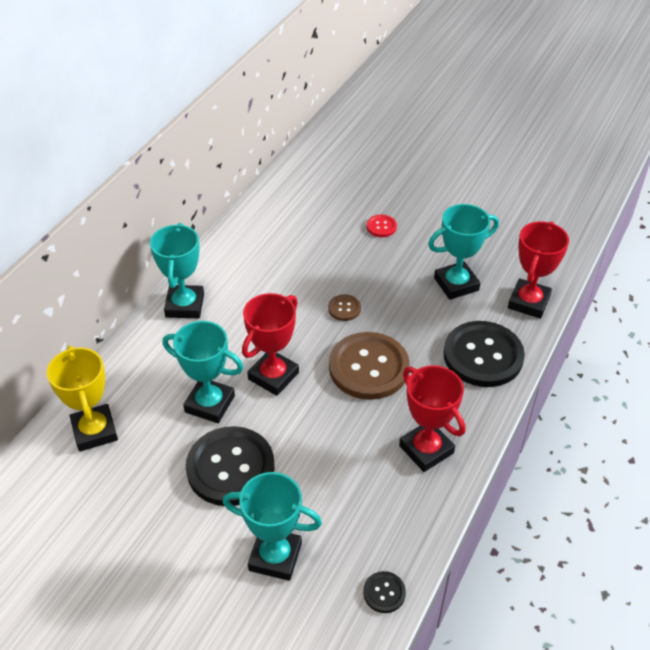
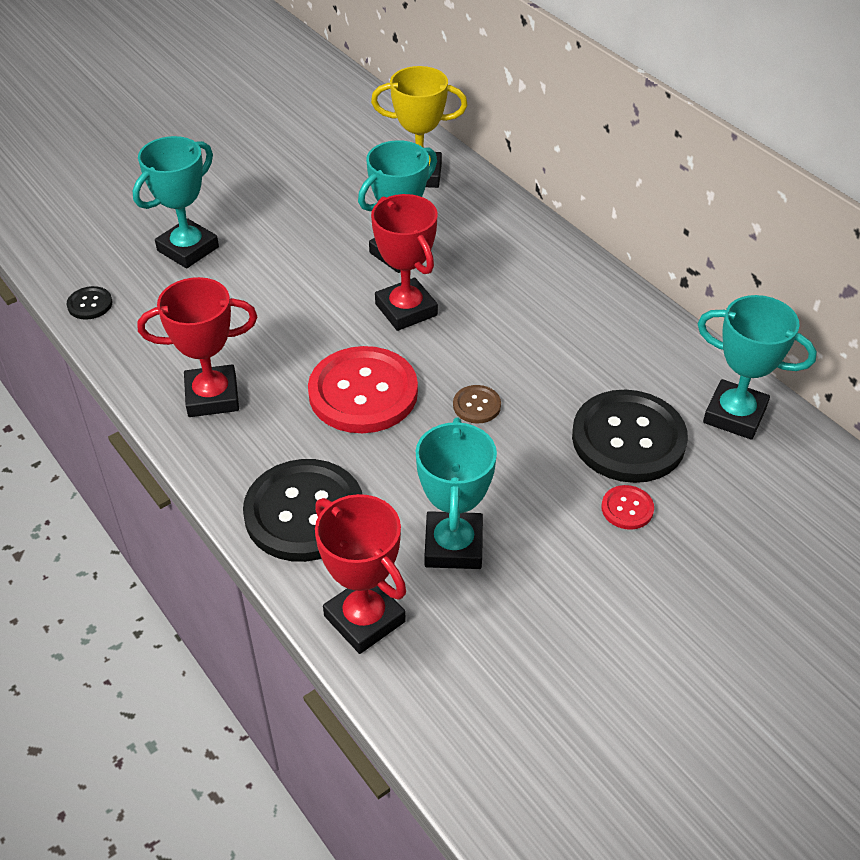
camera: 115 degrees right, 0 degrees up
(185, 305) = (564, 270): turquoise trophy -> turquoise trophy (734, 415)
(230, 467) = (308, 247): black button -> black button (628, 439)
(368, 367) = (363, 392): brown button -> red button

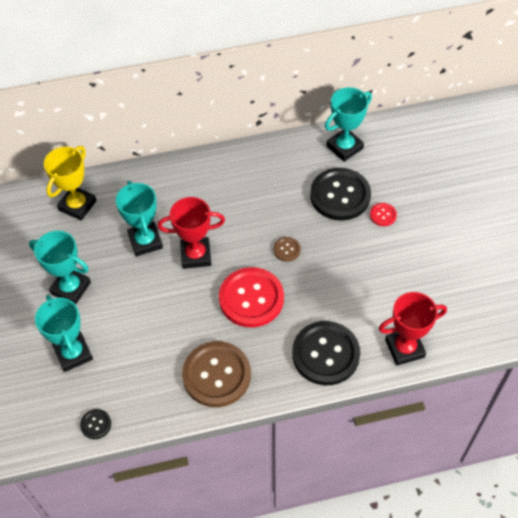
camera: 65 degrees left, 10 degrees up
(212, 396) = (216, 375): red trophy -> brown button
(453, 546) = (375, 295): turquoise trophy -> turquoise trophy (71, 288)

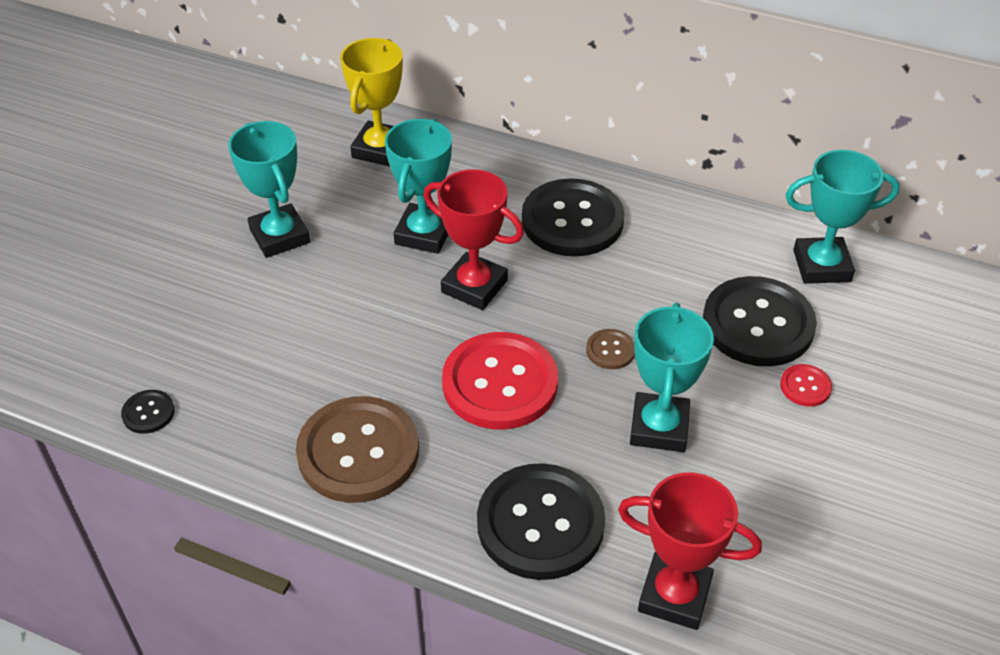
camera: 35 degrees right, 10 degrees down
(73, 353) = (207, 312): turquoise trophy -> turquoise trophy (659, 427)
(77, 205) = (380, 149): yellow trophy -> yellow trophy turned 45 degrees counterclockwise
(212, 190) = (572, 220): none -> black button

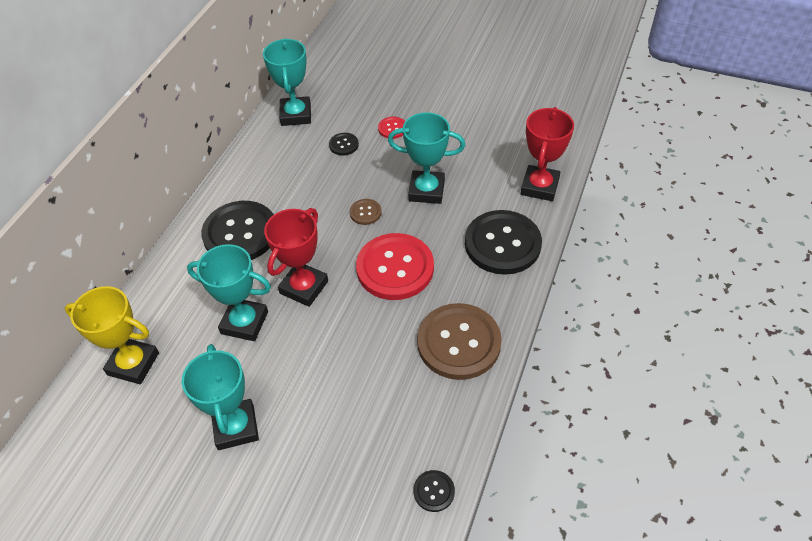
camera: 90 degrees left, 5 degrees up
(279, 236) = (236, 427): turquoise trophy -> turquoise trophy turned 75 degrees counterclockwise
(758, 324) = (343, 145): black button -> black button, size x0.43

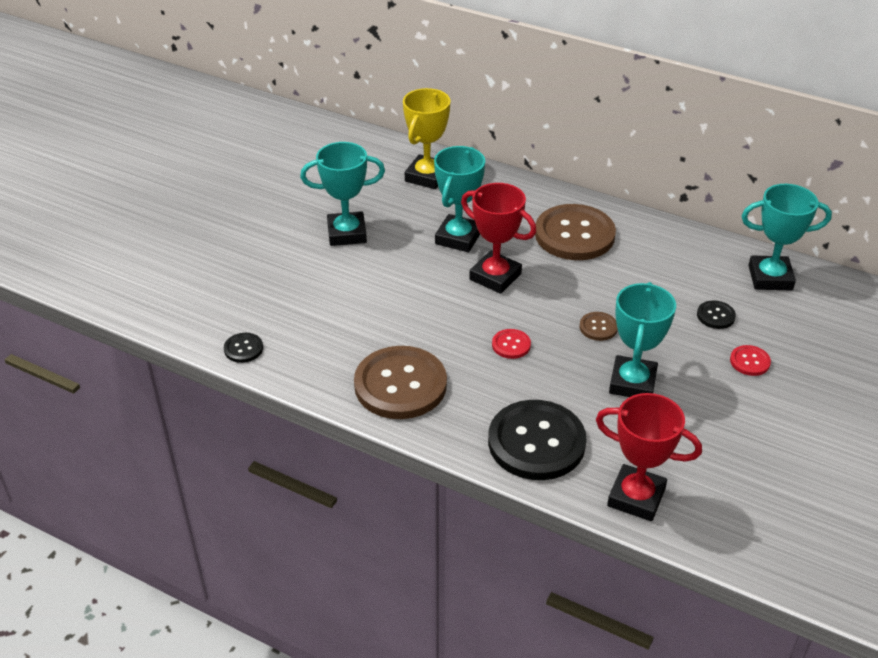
camera: 95 degrees right, 10 degrees down
(240, 233) = (574, 235): black button -> brown button
(395, 268) = (511, 345): red button -> red button, size x0.43

